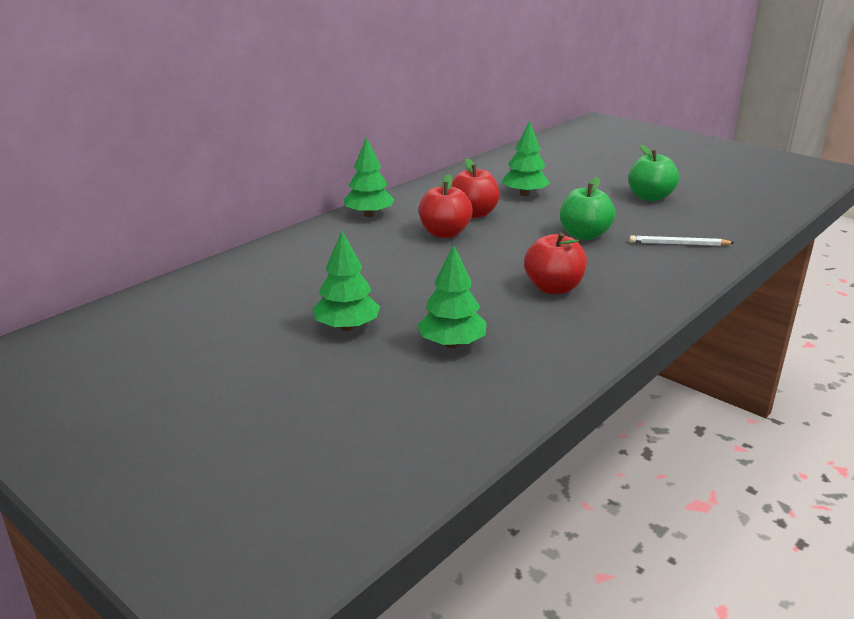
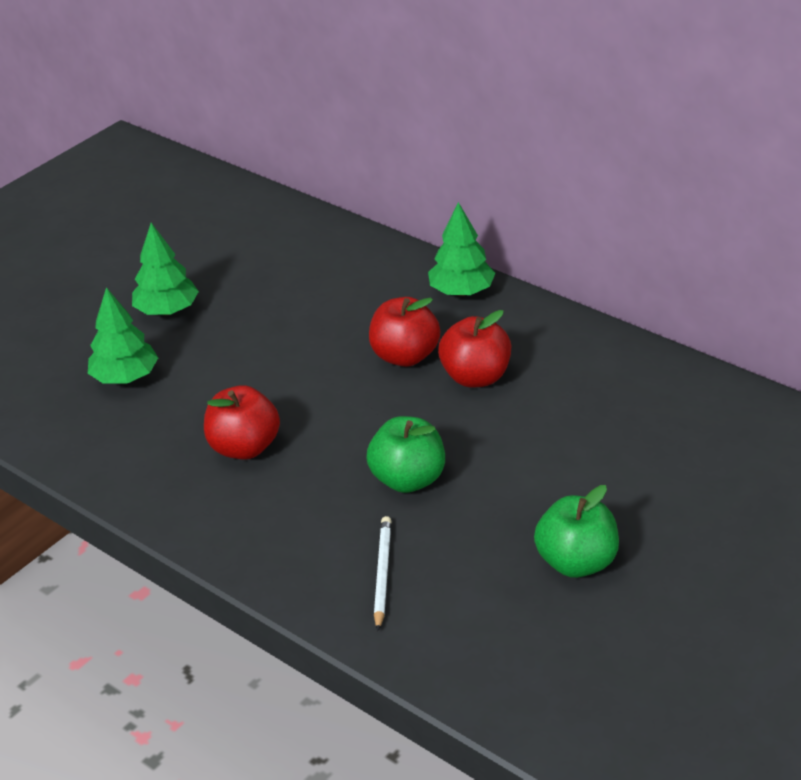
camera: 90 degrees right, 10 degrees up
(525, 194) = (564, 424): green tree -> none

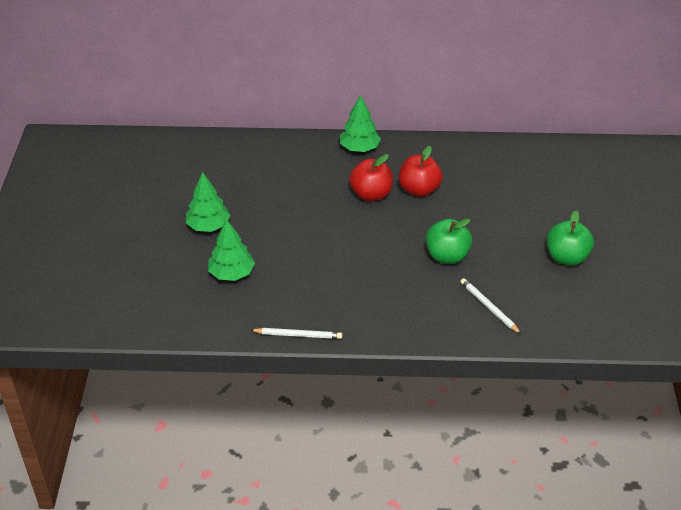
camera: 40 degrees left, 5 degrees up
(109, 486) = (298, 335): none -> white pencil
(244, 448) = (346, 279): red apple -> none

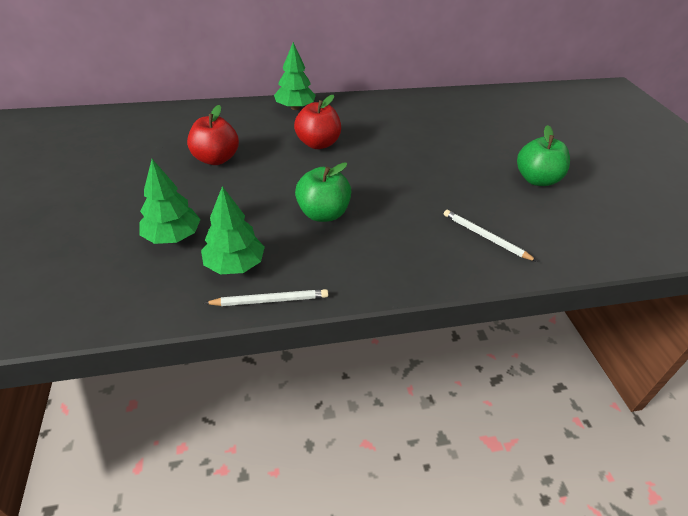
camera: 15 degrees left, 0 degrees up
(208, 226) = (140, 189): green tree -> green tree (234, 265)
(419, 190) = (365, 136): red apple -> red apple (216, 159)
(447, 256) = (417, 191): green apple -> green apple (323, 214)

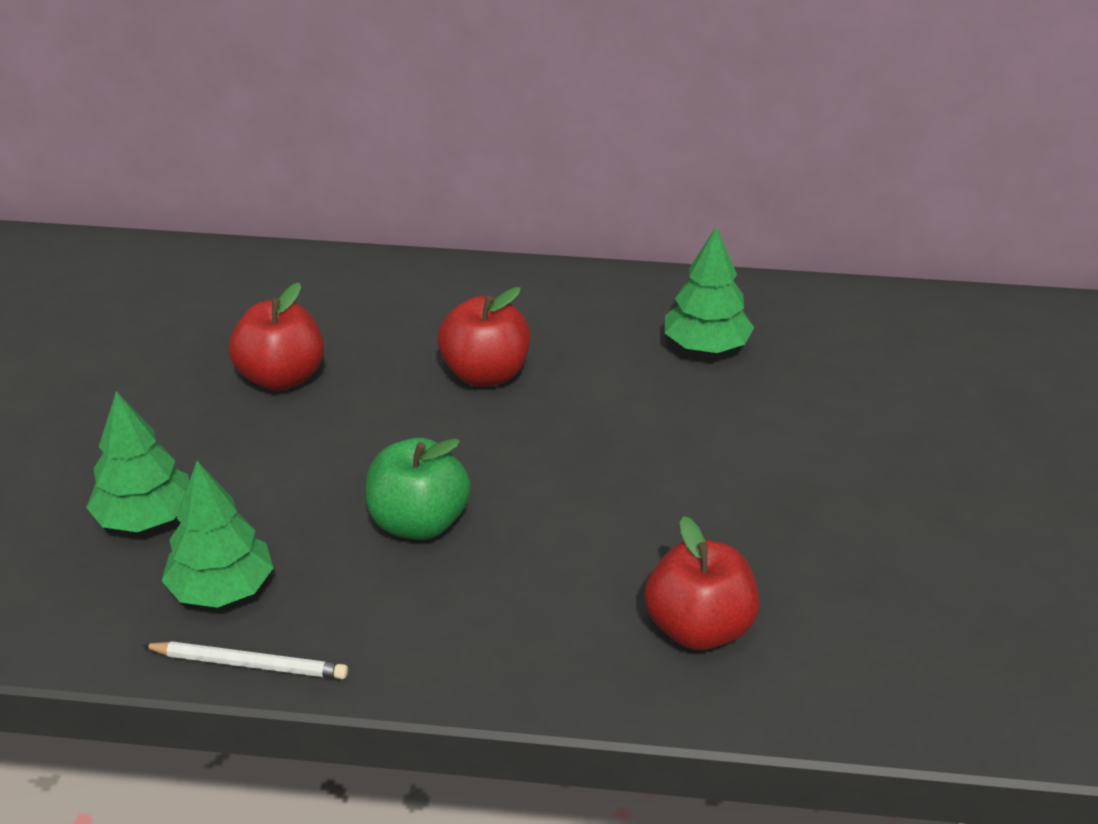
camera: 20 degrees right, 5 degrees down
(295, 108) = (482, 285): green tree -> green tree (706, 346)
(485, 237) = (699, 629): white pencil -> red apple
(536, 180) = (890, 528): green apple -> none

